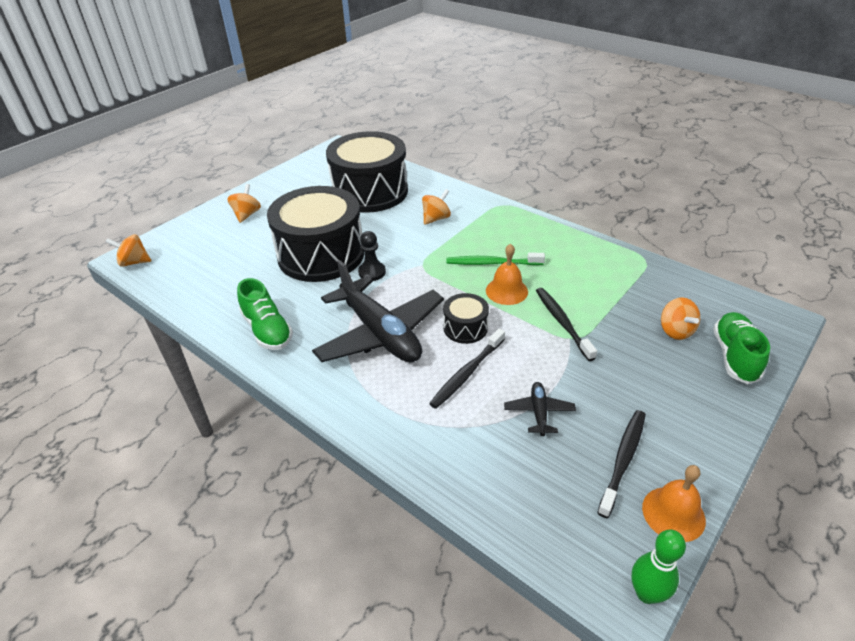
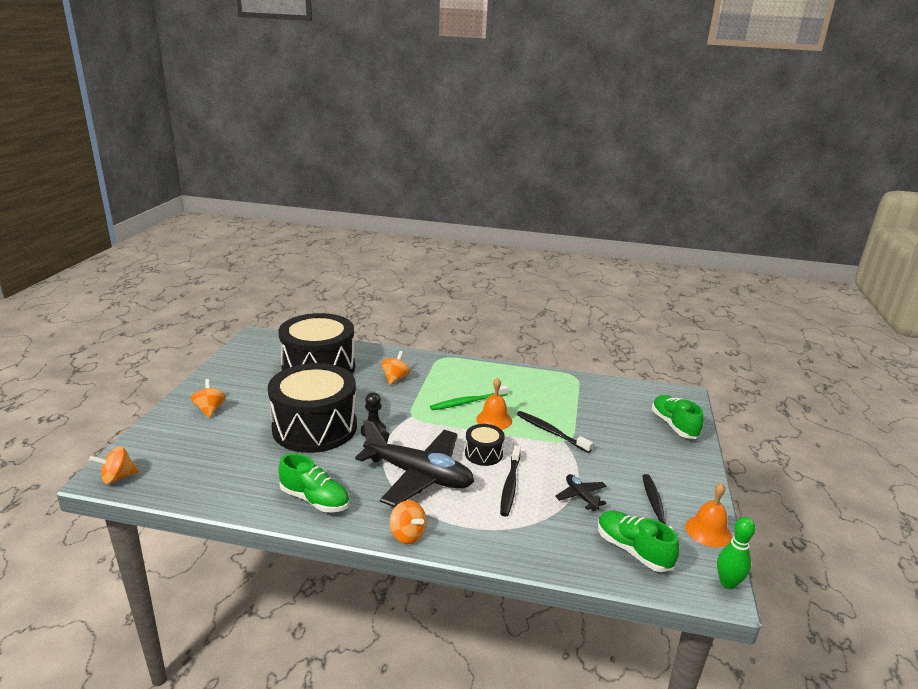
camera: 30 degrees left, 15 degrees down
(552, 502) = (633, 550): none -> green shoe
(675, 331) = (628, 418): orange spinning top -> orange spinning top (407, 535)

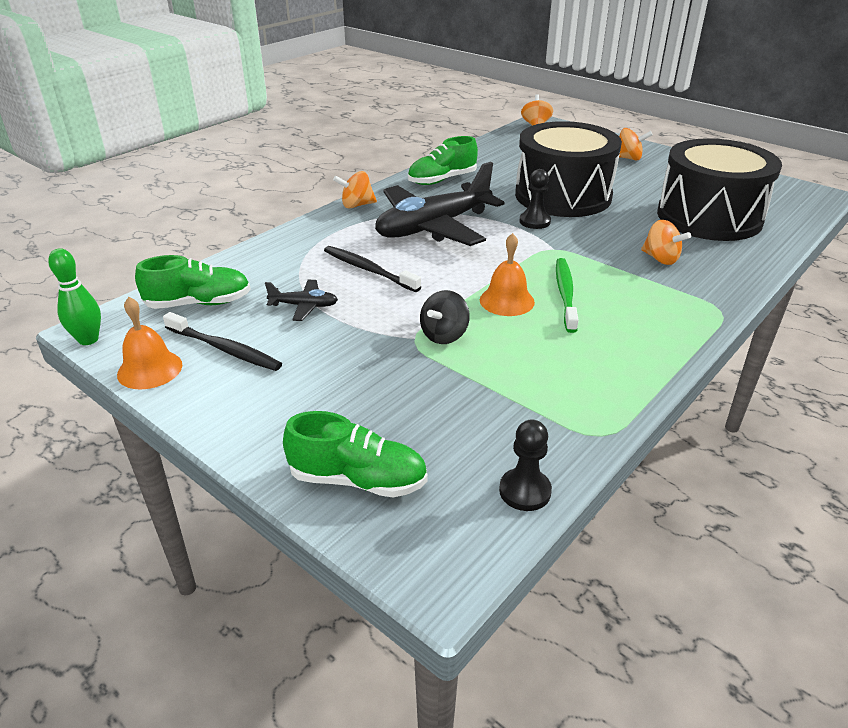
camera: 120 degrees right, 10 degrees up
(483, 454) = (438, 271): black drum -> none
(551, 432) = (444, 335): black toothbrush -> black spinning top
(627, 387) = (525, 491): none -> black pawn

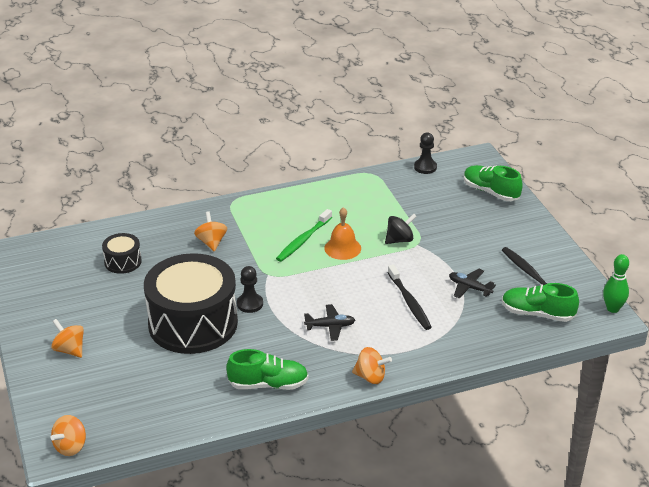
camera: 150 degrees left, 0 degrees up
(150, 369) = (576, 275): orange bell -> none
(433, 227) = (330, 326): black plane -> black plane, size x0.43
(709, 217) = (123, 262): black drum -> black drum, size x0.44

